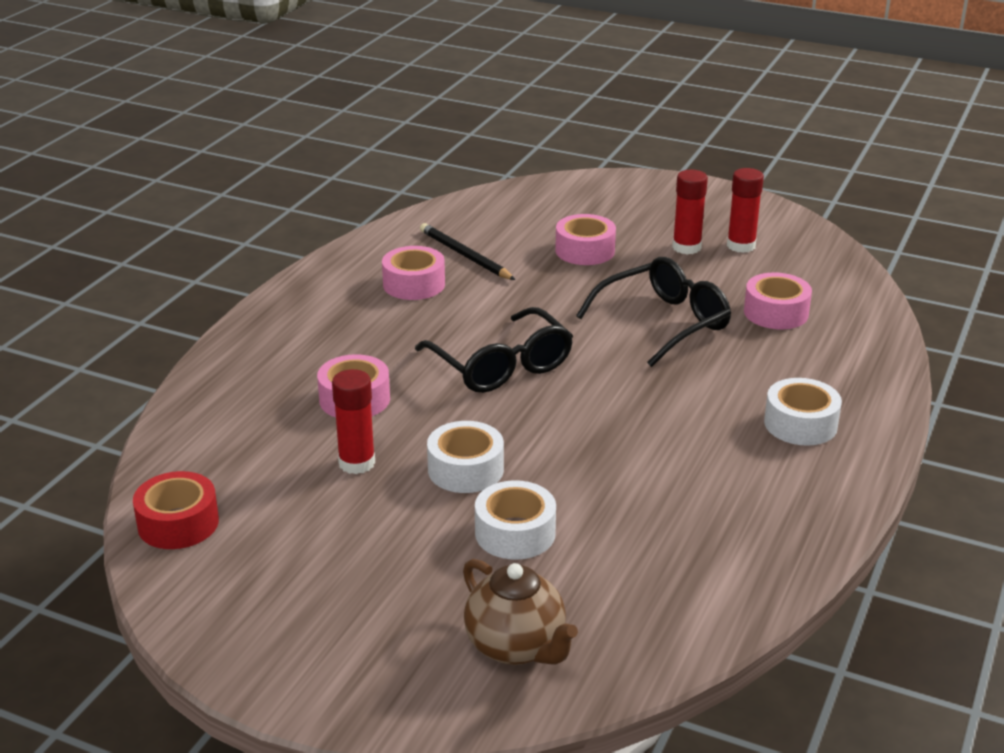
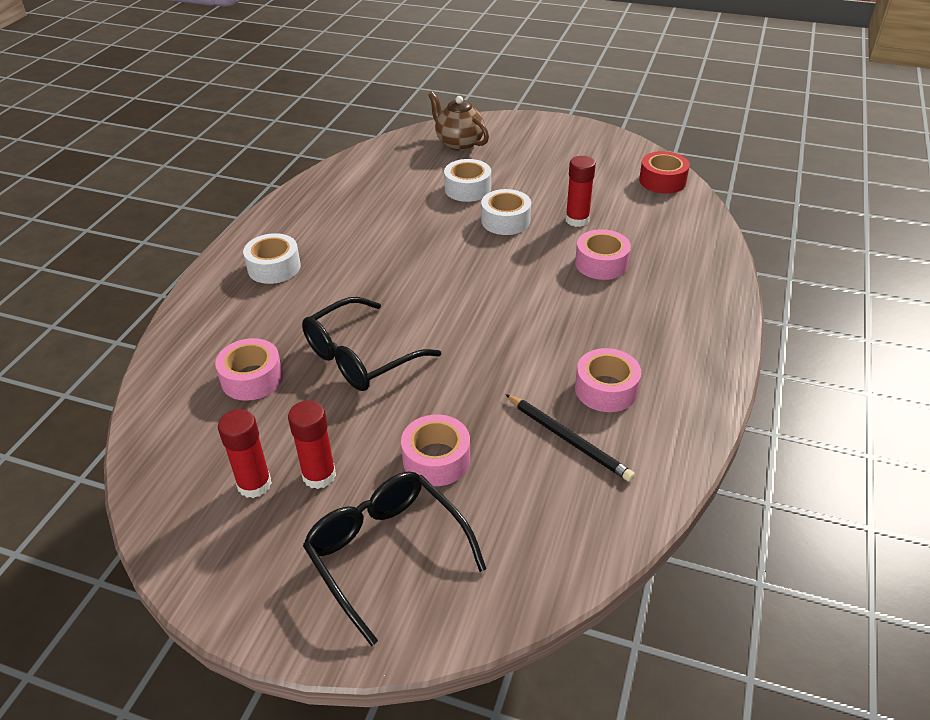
camera: 175 degrees right, 10 degrees up
(501, 366) = (498, 300): black glasses -> black glasses (386, 552)

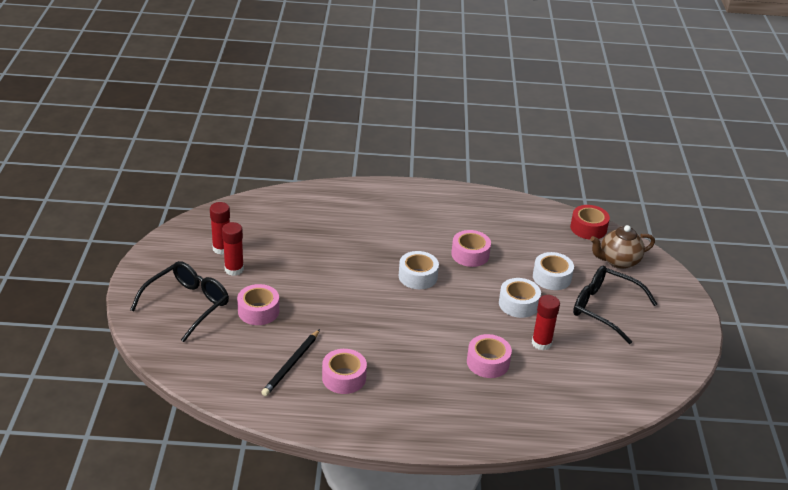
camera: 70 degrees right, 5 degrees down
(252, 378) = (301, 227): pink tape -> pink tape (470, 254)
(274, 267) = (407, 209): white tape -> white tape (418, 276)
(360, 357) = (334, 264): black glasses -> black glasses (604, 308)
(459, 143) = (618, 261): brown teapot -> brown teapot turned 135 degrees counterclockwise
(662, 181) = (635, 391): red tape -> red tape (588, 228)

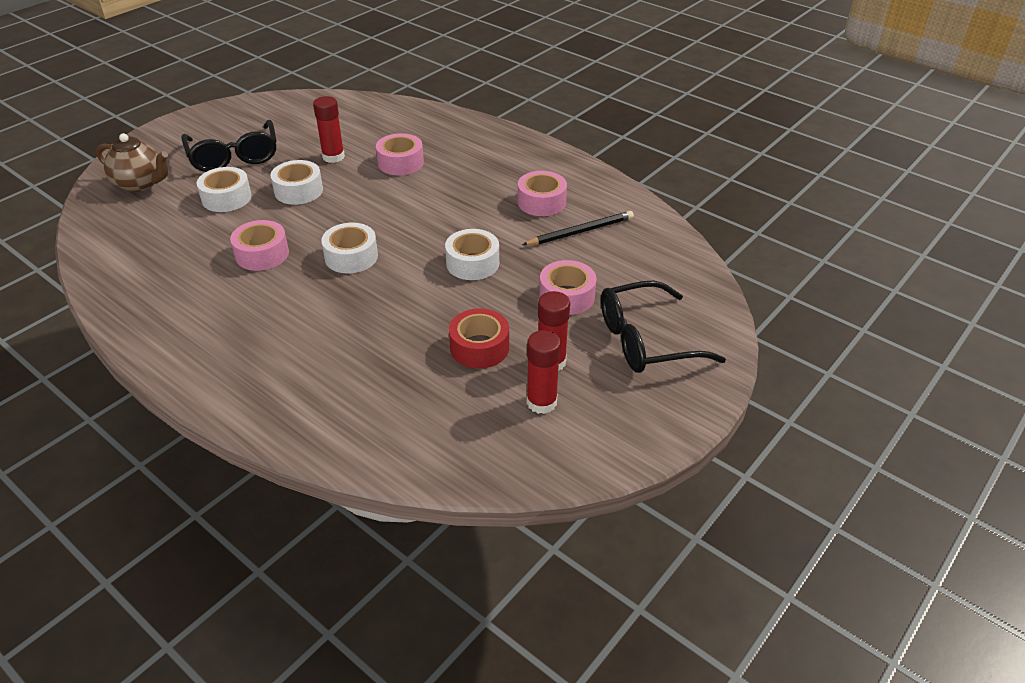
camera: 140 degrees left, 5 degrees up
(339, 306) = (472, 263): none -> white tape
(588, 228) = (97, 224): red tape -> red tape (479, 347)

